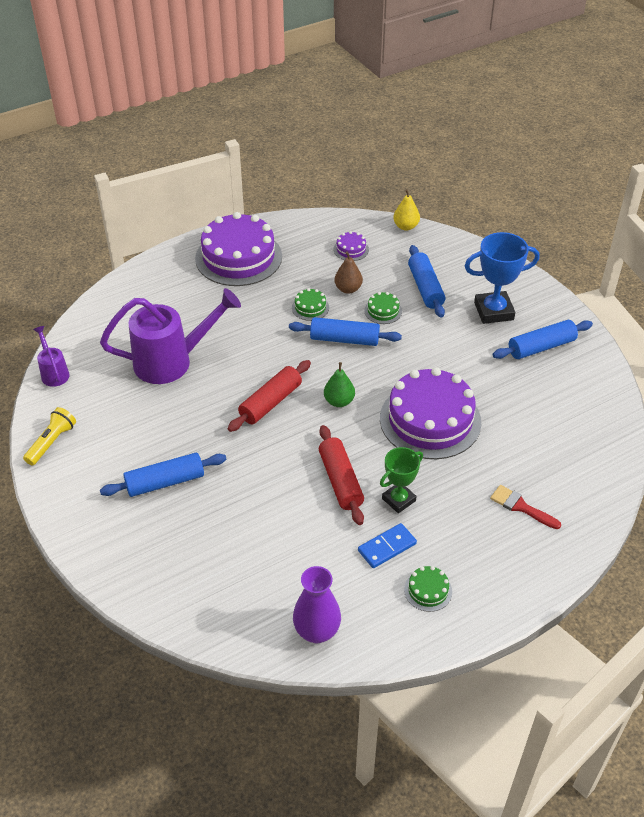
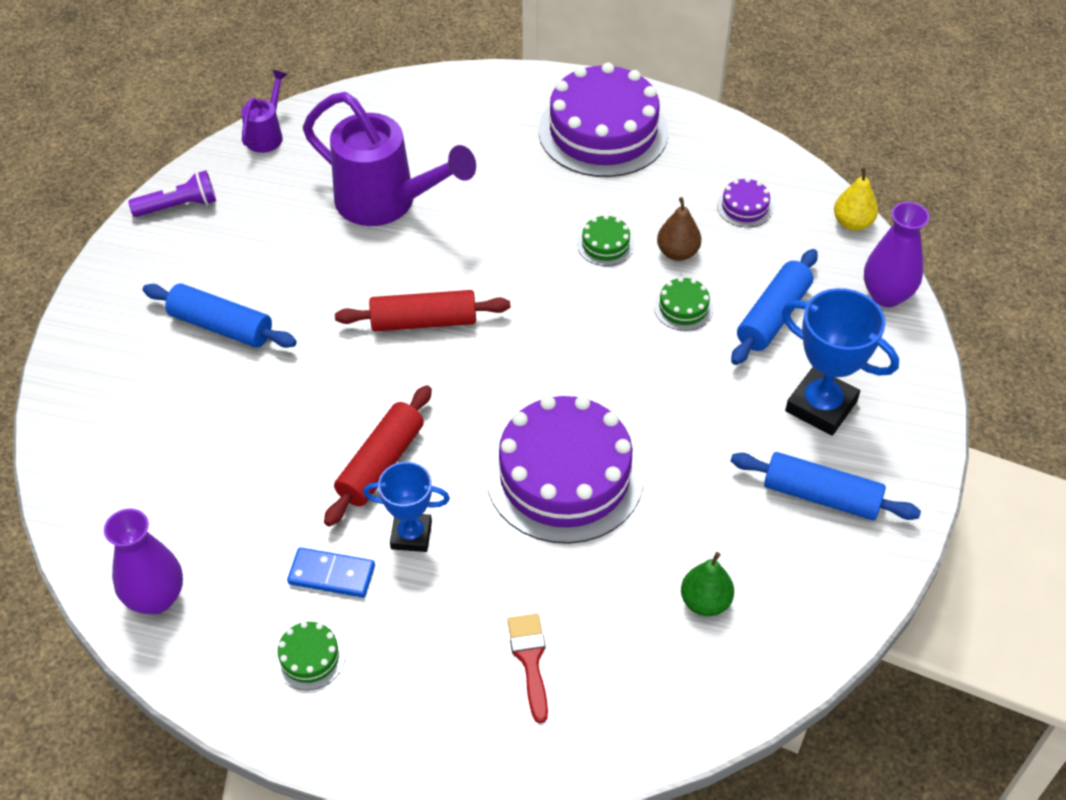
camera: 45 degrees right, 5 degrees up
(52, 442) = (179, 206): yellow flashlight -> purple flashlight
(339, 401) = (495, 375): green pear -> green pear (705, 602)
(344, 339) = (594, 309): blue rolling pin -> none
(398, 500) = (411, 535): green trophy -> blue trophy
(459, 247) = (886, 295): none -> purple vase

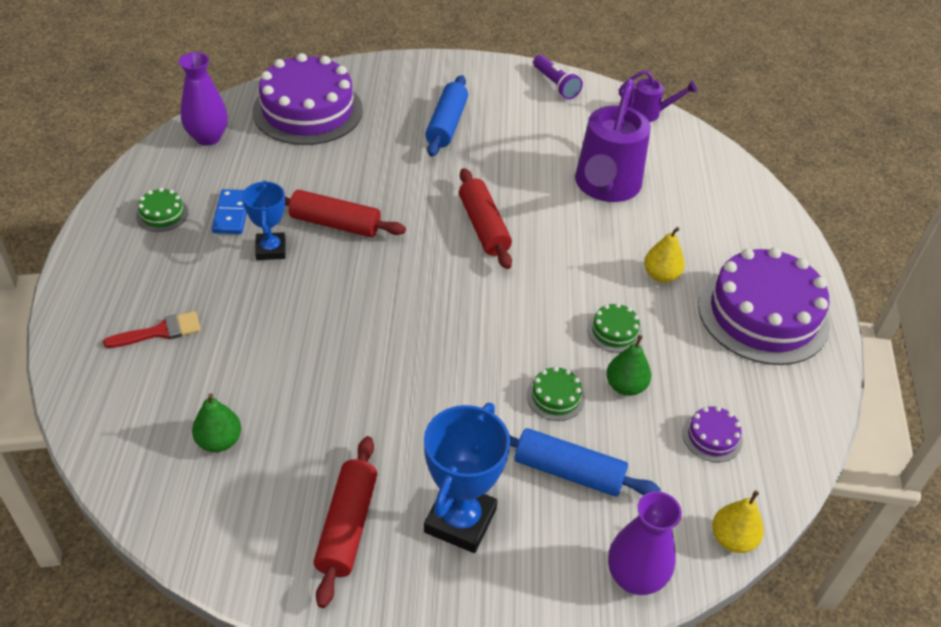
camera: 75 degrees right, 5 degrees down
(535, 191) = (661, 275): none -> yellow pear
(564, 476) = (341, 332): purple cake -> purple cake (307, 110)
(677, 253) = (625, 386): brown pear -> green pear
(821, 496) = (347, 526): blue rolling pin -> red rolling pin

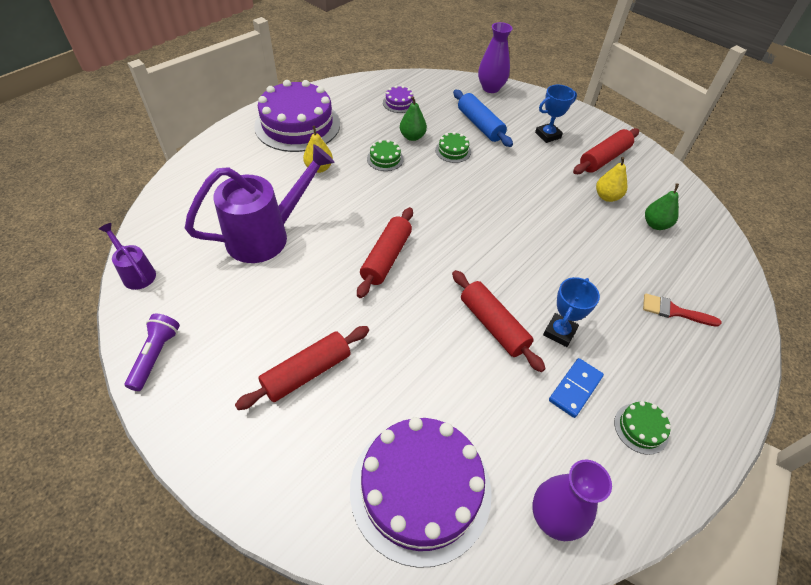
camera: 140 degrees left, 5 degrees up
(446, 124) = (307, 373): blue rolling pin -> red rolling pin
(460, 520) = (547, 135): blue trophy -> blue trophy, size x0.64
(732, 539) = (437, 78): yellow pear -> yellow pear (607, 197)

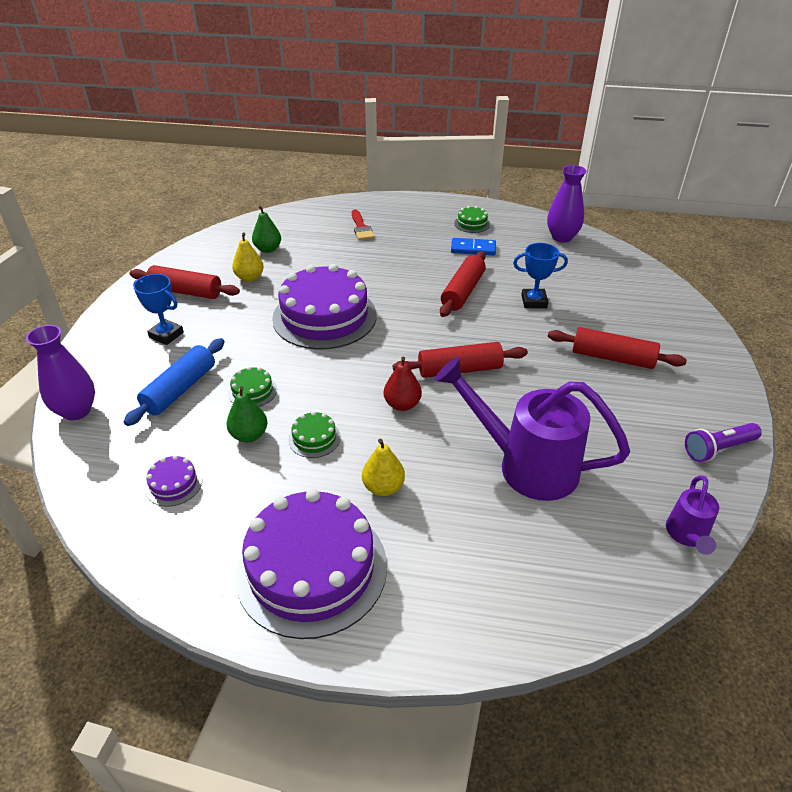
camera: 120 degrees left, 10 degrees down
(378, 208) = (402, 404): none -> red pear
(420, 489) = (611, 280): purple cake -> purple cake (324, 316)
(559, 332) = (434, 264): blue trophy -> blue trophy (534, 301)

